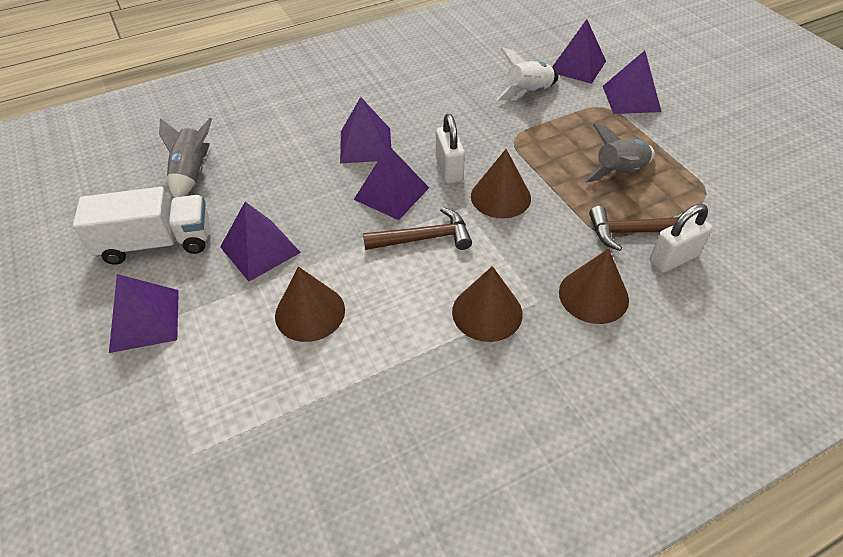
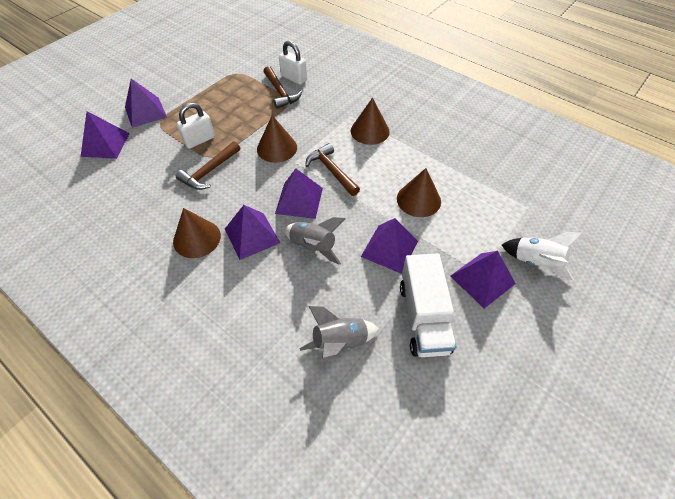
camera: 115 degrees left, 5 degrees up
(156, 243) = (423, 317): white truck -> white truck turned 150 degrees counterclockwise
(449, 170) = (261, 179): white padlock -> white padlock (199, 140)
(487, 132) = (209, 171): none -> brown hammer
(528, 93) = (150, 162): white rocket -> white rocket (536, 262)
(593, 295) = (335, 99): brown cone -> brown cone (197, 238)
(619, 172) = (230, 105): grey rocket -> grey rocket (313, 247)

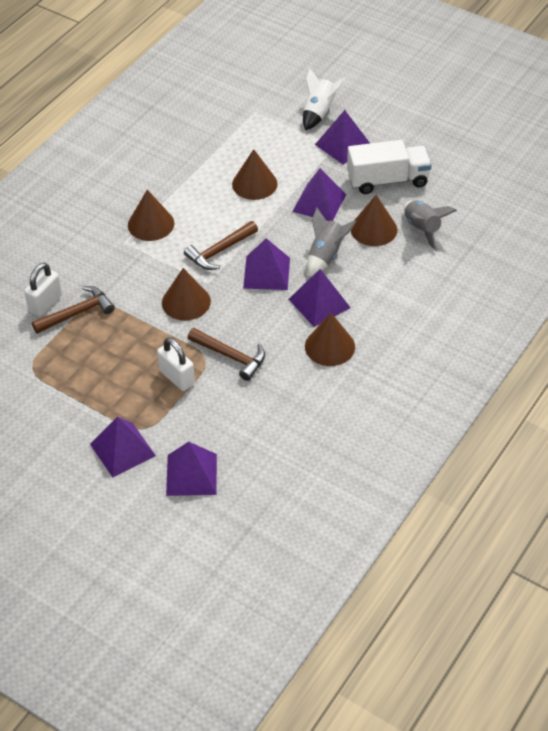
camera: 95 degrees left, 5 degrees down
(345, 293) = (373, 229): none -> brown cone

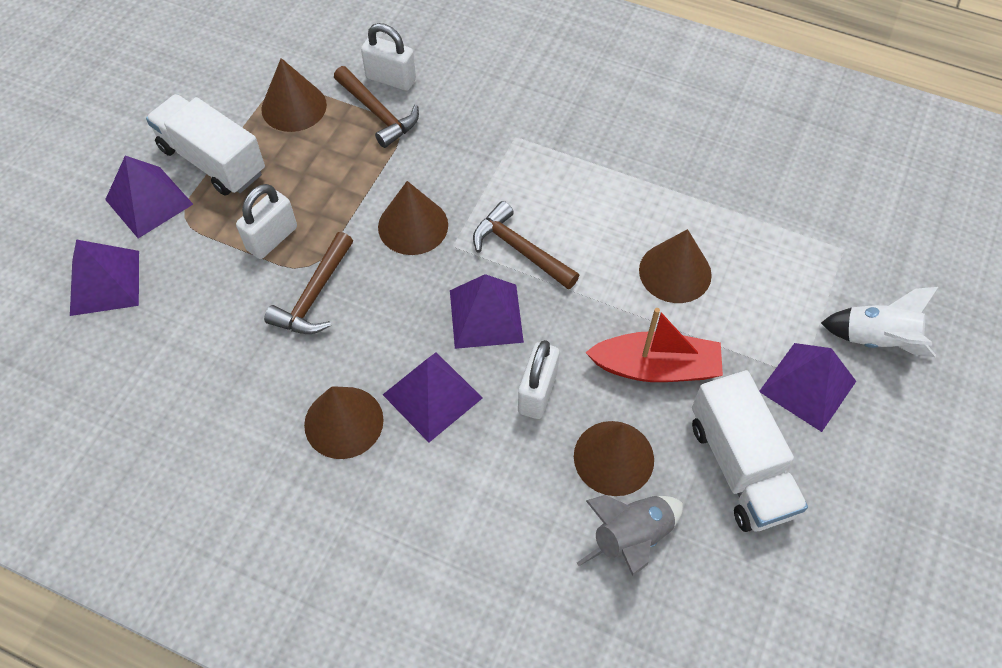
camera: 80 degrees right, 10 degrees up
(93, 411) = (212, 161): none -> white truck
(151, 224) = (557, 160): brown cone -> brown cone (294, 107)
(319, 203) = (656, 367): purple pyramid -> red boat
(326, 256) = (537, 392): grey rocket -> white padlock

